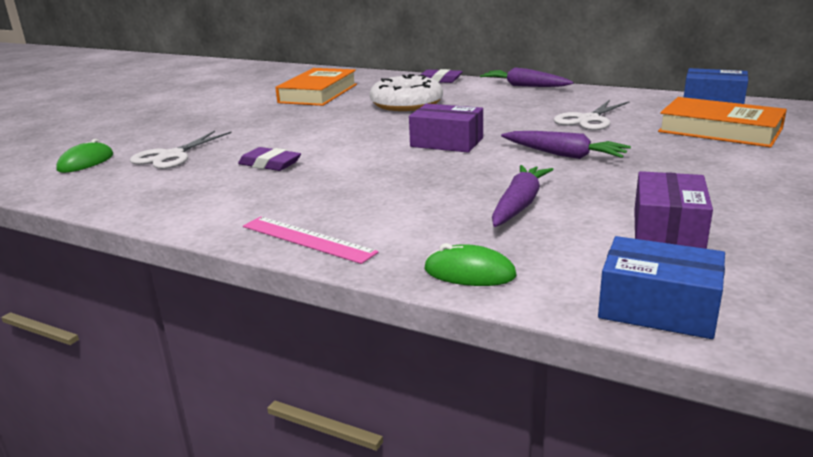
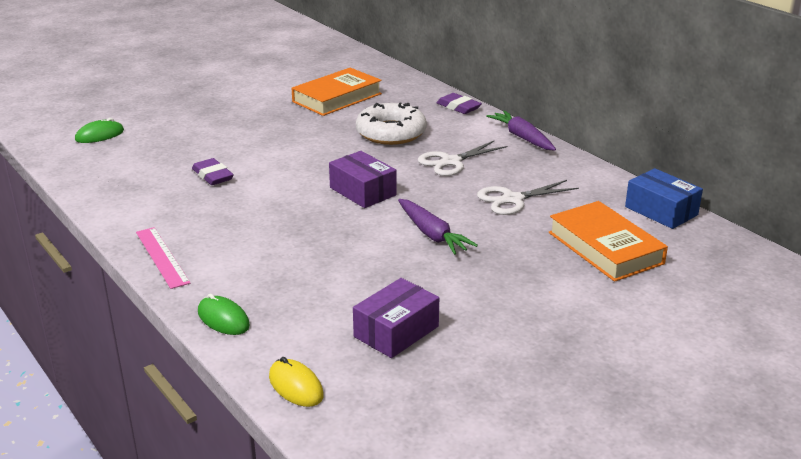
camera: 25 degrees right, 5 degrees up
(171, 156) = (158, 145): white scissors -> white scissors (451, 162)
(519, 205) = (329, 274): purple carrot -> none
(658, 308) = (296, 386): blue box -> yellow mouse

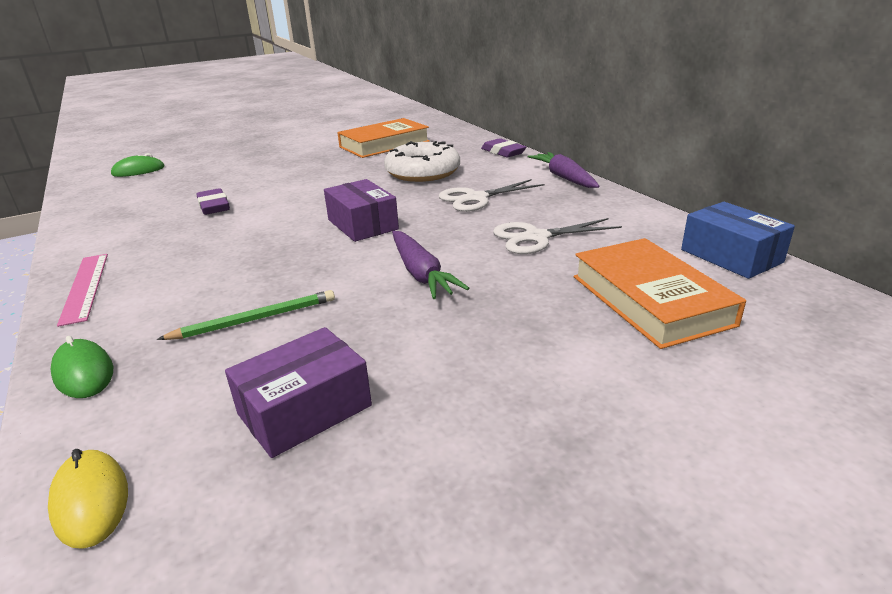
camera: 10 degrees right, 0 degrees up
(323, 276) = (255, 319): none -> green pencil

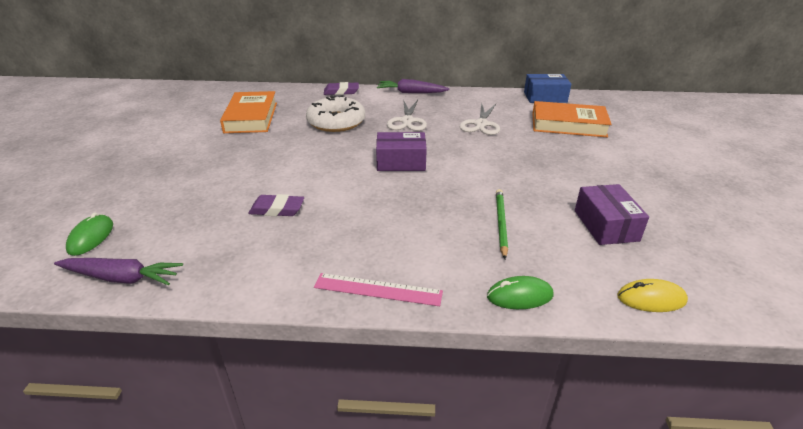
camera: 60 degrees left, 5 degrees up
(421, 273) = (491, 163): purple carrot -> purple carrot (121, 278)

